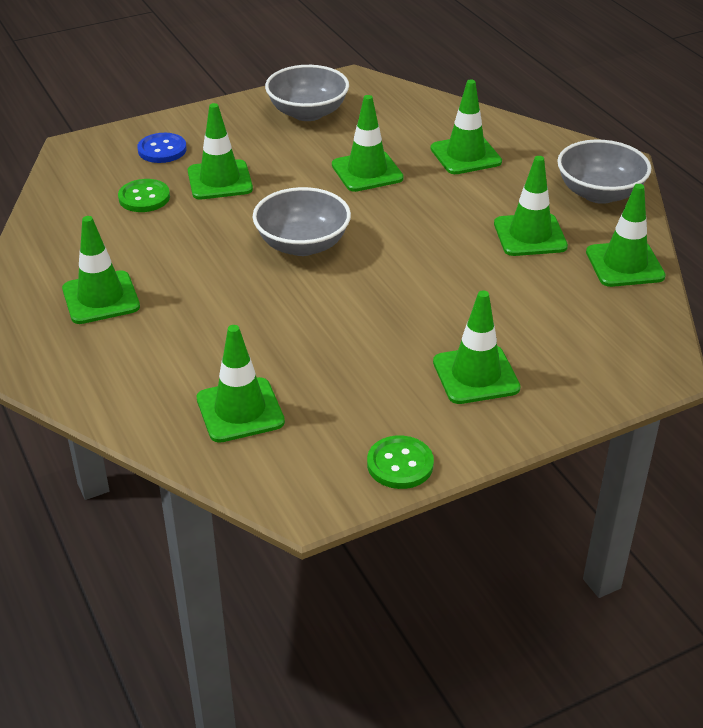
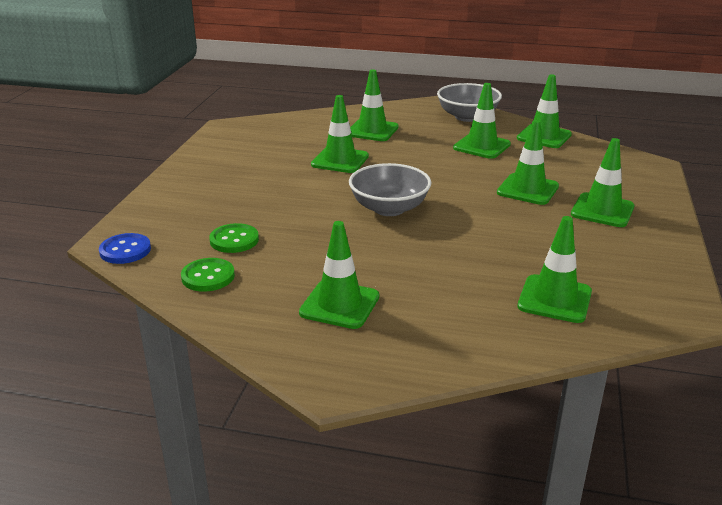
camera: 50 degrees left, 10 degrees down
(162, 150) = (184, 211): blue button -> blue button (125, 250)
(220, 180) = (263, 206): green traffic cone -> green traffic cone (527, 189)
(307, 113) = (237, 151): grey bowl -> none
(400, 464) = (670, 266): green button -> green button (208, 276)

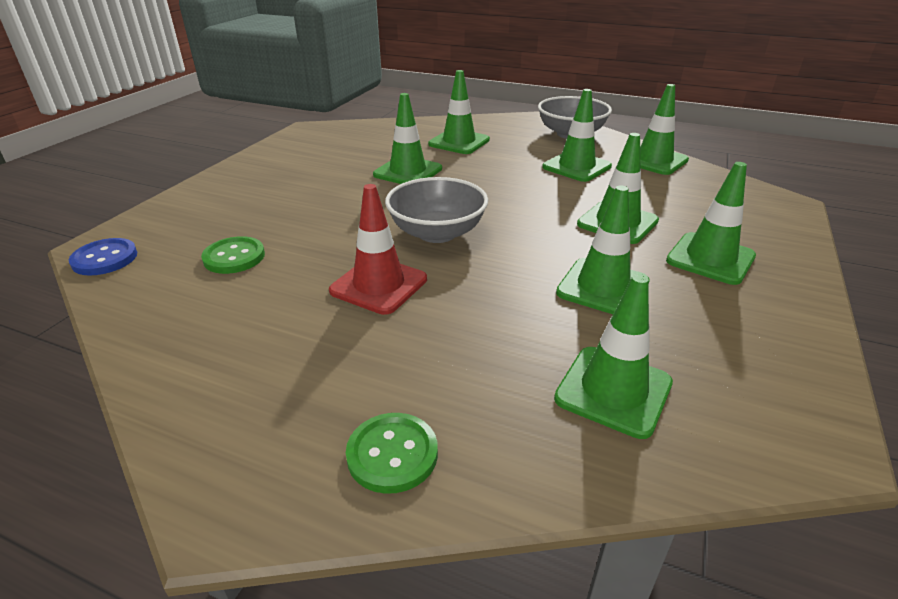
camera: 10 degrees right, 5 degrees up
(208, 276) = (171, 303): green button -> green button (392, 454)
(339, 305) = (308, 364): green traffic cone -> green traffic cone (602, 287)
(362, 250) = (379, 285): none -> red traffic cone

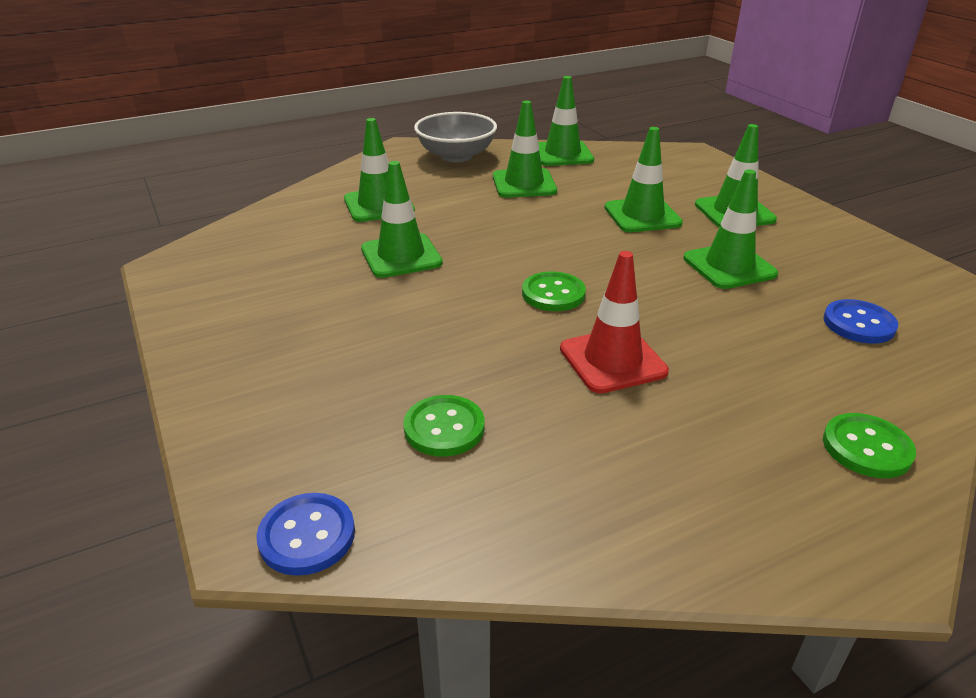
camera: 50 degrees left, 0 degrees up
(437, 233) = (553, 294): grey bowl -> green button
(613, 391) = (859, 324): green traffic cone -> blue button

